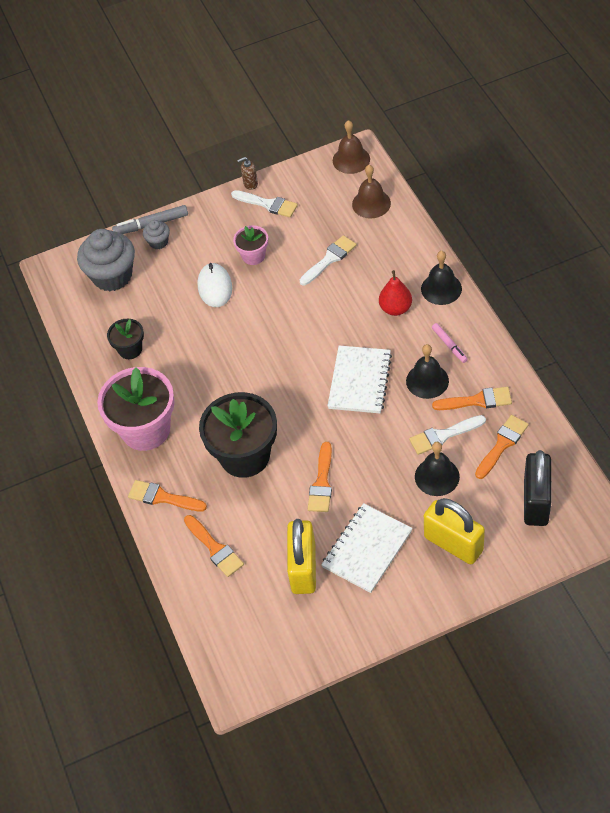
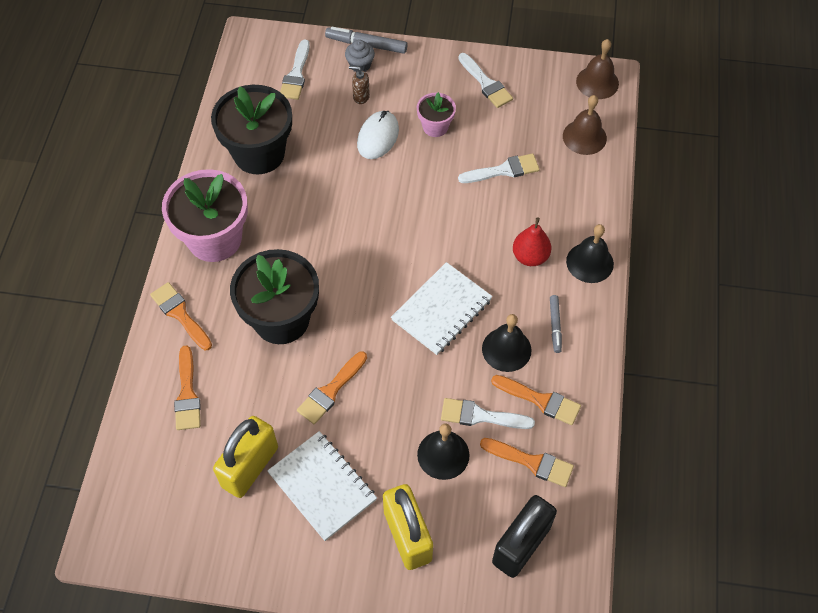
camera: 25 degrees right, 5 degrees up
(112, 276) = (296, 74): grey cupcake -> white brush
(130, 349) = (259, 153): black flower pot -> black flower pot, size x1.97
(250, 184) = (484, 55): brown soap dispenser -> brown soap dispenser (361, 97)
(367, 549) = (322, 486): white notebook -> white notebook turned 75 degrees clockwise
(449, 345) = (555, 325): pink marker -> grey marker
(502, 444) = (531, 462): orange brush -> orange brush turned 45 degrees clockwise

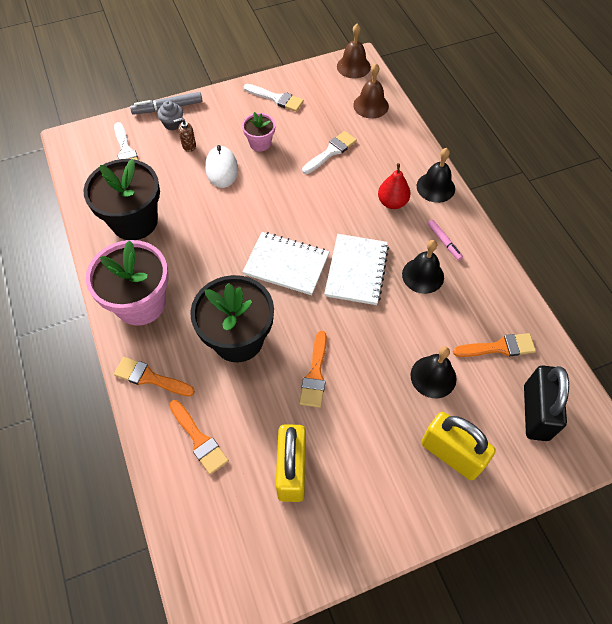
camera: 30 degrees left, 0 degrees up
(322, 486) = (360, 453): white notebook -> white notebook (286, 265)
(480, 416) = (439, 333): white brush -> none
(540, 400) = (472, 299): orange brush -> none
(555, 325) = (444, 242): grey marker -> pink marker

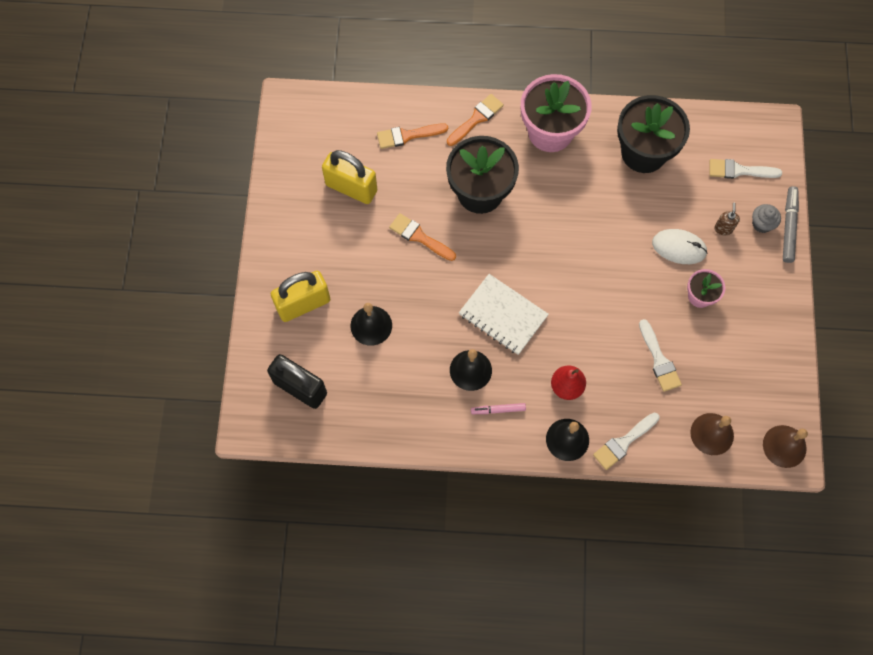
camera: 115 degrees right, 10 degrees up
(276, 98) = (761, 339): white brush -> white brush (624, 442)
(286, 265) = (537, 259): white notebook -> none
(499, 347) = (369, 394): orange brush -> none

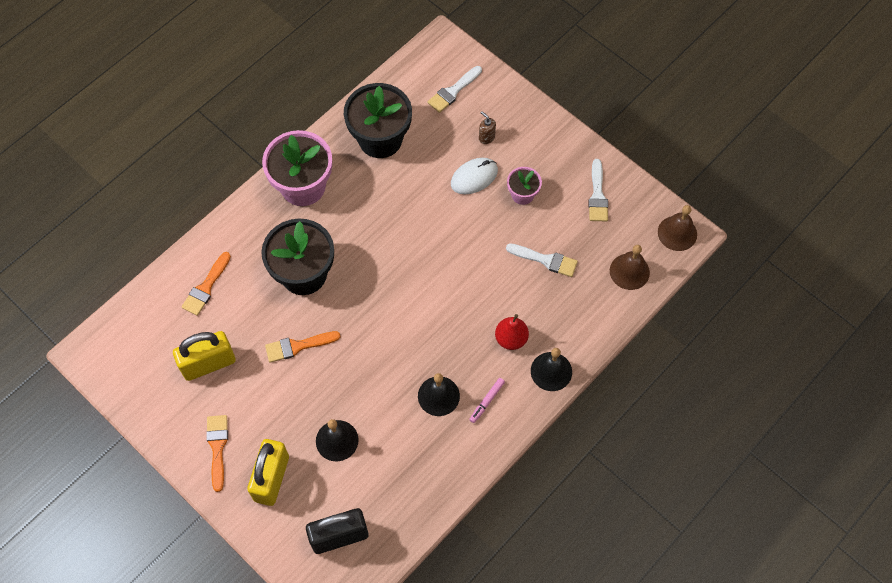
camera: 50 degrees left, 5 degrees down
(476, 119) = (241, 227): orange brush -> orange brush (217, 447)
(503, 315) = (416, 337): white notebook -> none
(624, 442) = (586, 334): white brush -> white brush (597, 195)
(762, 224) = (505, 111): grey cupcake -> none
(788, 227) = (523, 97): grey marker -> none

